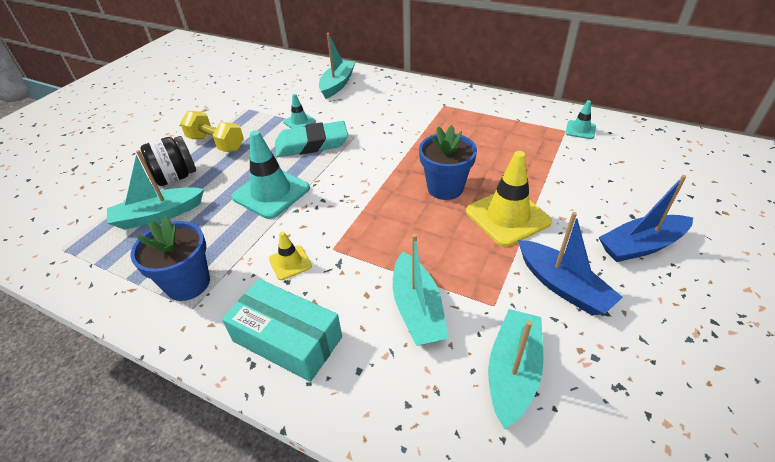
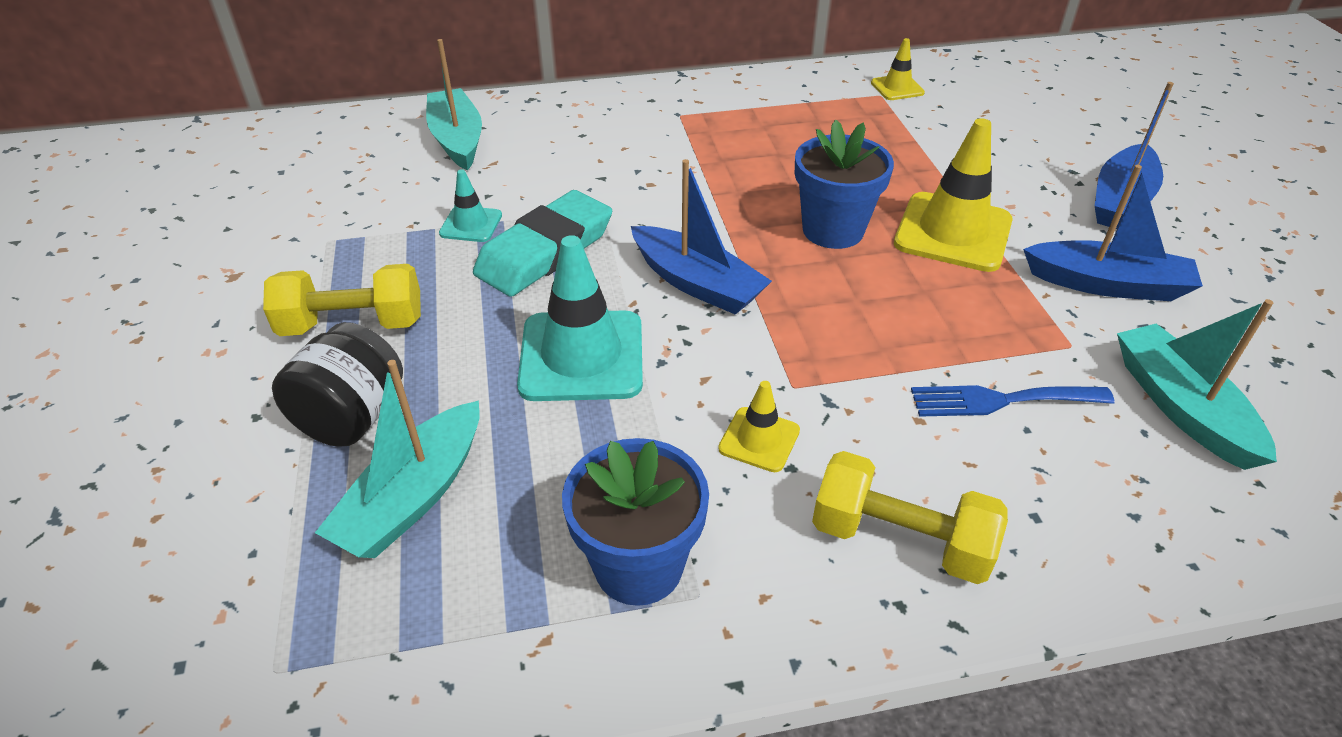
camera: 40 degrees left, 0 degrees up
(287, 339) = (900, 540): turquoise box -> yellow dumbbell
(352, 184) = (697, 283): none -> blue boat
(417, 309) = (1001, 400): turquoise boat -> blue fork
(580, 130) = (897, 88): turquoise traffic cone -> yellow traffic cone

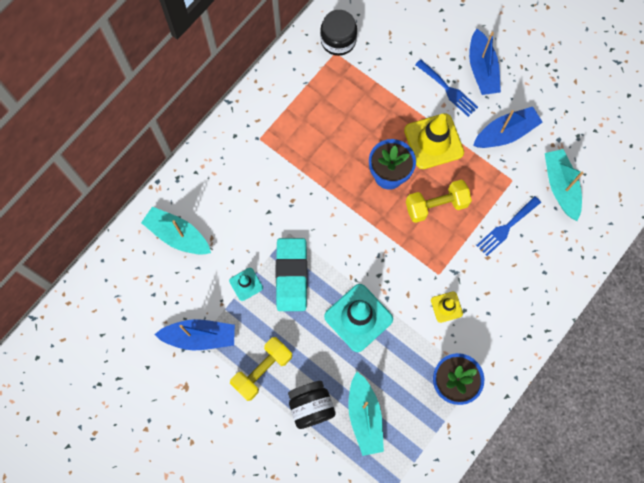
camera: 40 degrees left, 30 degrees up
(697, 283) = (364, 248): blue boat -> blue boat (200, 337)
(897, 88) = (338, 40): yellow traffic cone -> black jar
(900, 540) = (514, 313): yellow dumbbell -> yellow dumbbell (436, 205)
(1035, 195) = (448, 90): none -> blue fork
(1181, 407) = (560, 186): turquoise boat -> turquoise boat turned 45 degrees clockwise

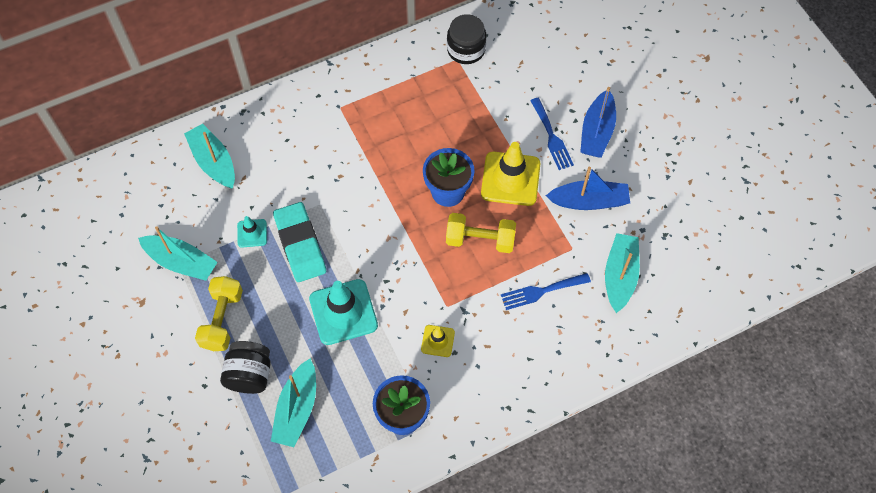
camera: 25 degrees right, 10 degrees down
(200, 337) = (181, 262): blue boat -> turquoise boat
(262, 370) = (222, 320): yellow dumbbell -> yellow dumbbell turned 60 degrees counterclockwise
(292, 276) = (300, 244): turquoise eraser -> turquoise eraser turned 45 degrees counterclockwise

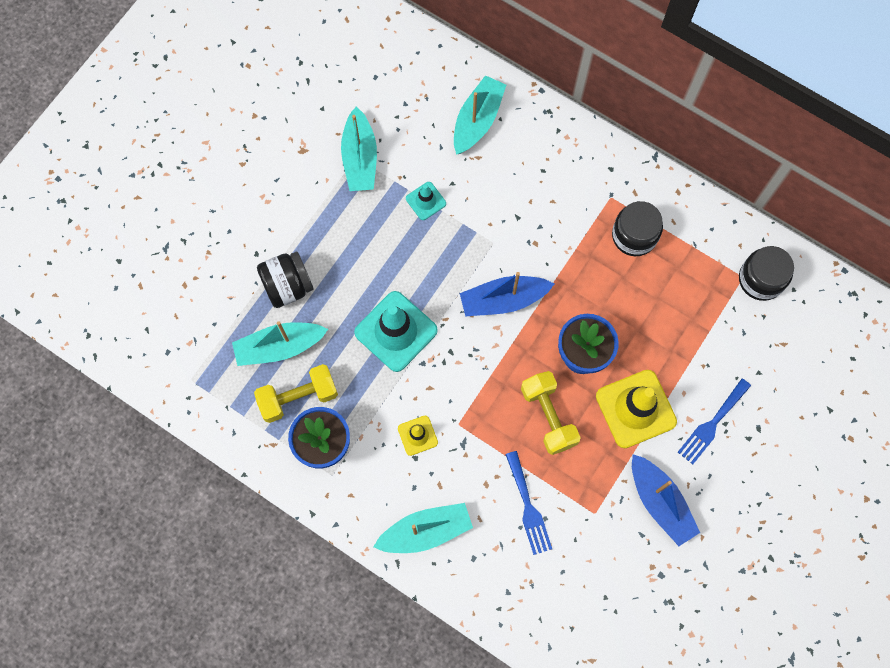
camera: 60 degrees right, 10 degrees up
(222, 320) = (326, 229): yellow dumbbell -> yellow dumbbell (298, 397)
(300, 244) = (440, 251): turquoise eraser -> none
(380, 108) = (634, 235): none -> black jar
(541, 291) = (528, 507): blue fork -> blue fork turned 150 degrees counterclockwise
(597, 132) = (749, 468): blue boat -> blue boat (503, 300)
(620, 276) = (593, 578): turquoise boat -> turquoise boat (425, 531)

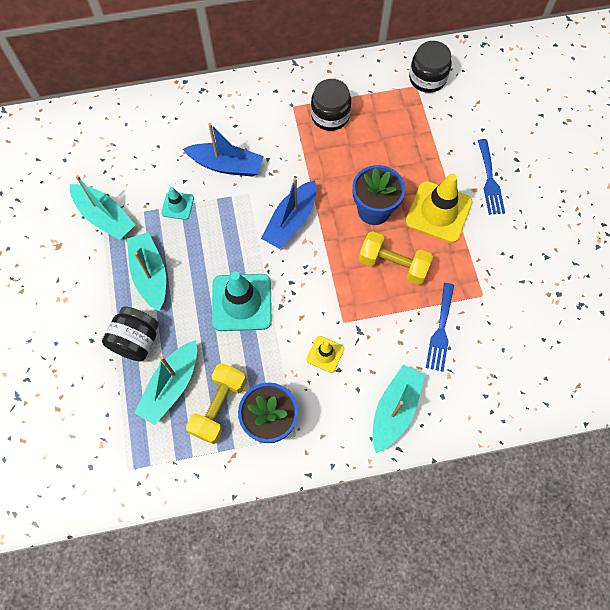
camera: 45 degrees left, 5 degrees down
(477, 120) = (162, 130): turquoise boat -> turquoise boat (150, 275)
(528, 507) = (440, 330): blue fork -> blue fork turned 75 degrees clockwise
(660, 502) = (511, 252): blue boat -> blue boat (226, 165)

